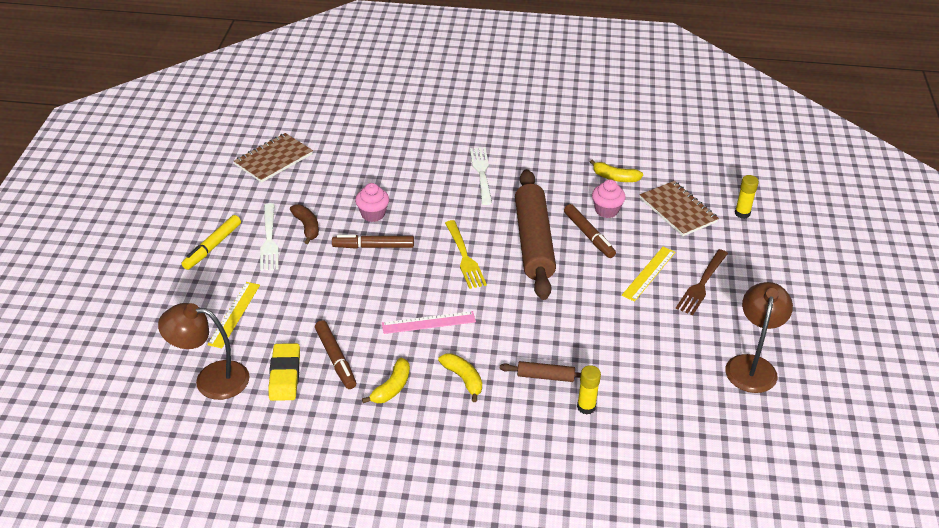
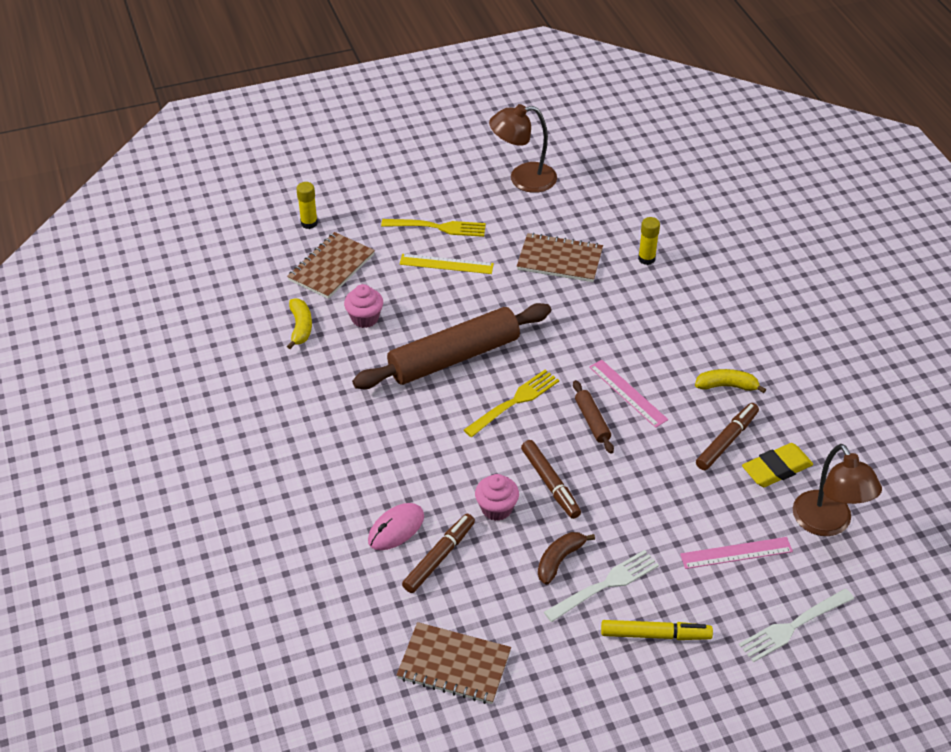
camera: 115 degrees left, 5 degrees up
(234, 314) = (736, 553): yellow ruler -> pink ruler
(393, 167) = (396, 529): none -> pink mouse
(463, 379) = (677, 343): yellow banana -> none
(481, 173) = (358, 441): white fork -> white fork (793, 626)
(545, 376) = (632, 292): brown rolling pin -> brown rolling pin (592, 421)
(588, 235) = (416, 320): brown marker -> brown marker (439, 557)
(617, 345) = (559, 260): none -> brown notebook
(702, 284) = (438, 227): brown fork -> yellow fork

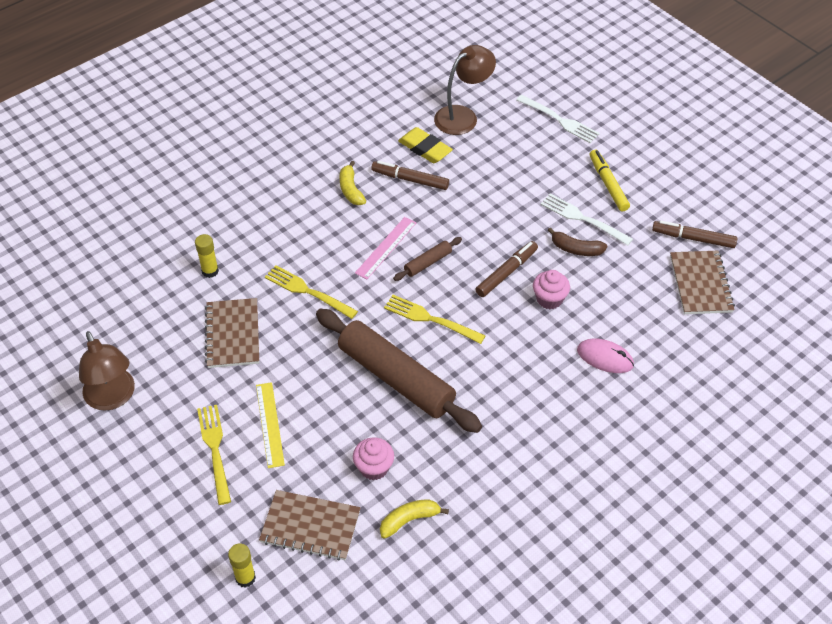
camera: 110 degrees left, 5 degrees up
(439, 557) = (615, 321): brown marker -> brown marker (693, 238)
(591, 320) = (308, 291): none -> yellow fork
(736, 553) = (514, 157): pink ruler -> none

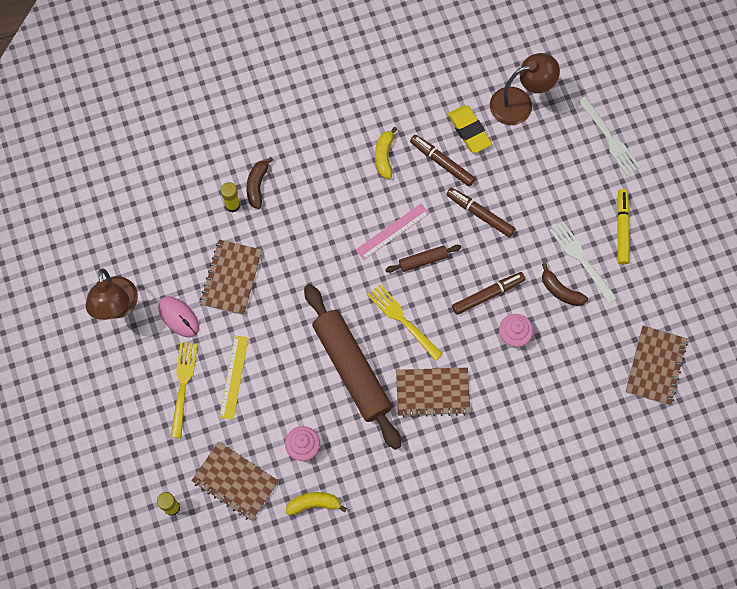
camera: 20 degrees right, 20 degrees up
(230, 247) = (257, 185): none -> brown banana
(308, 291) = (308, 255): yellow fork -> none
(491, 373) = (432, 392): none -> brown notebook
(605, 358) = (536, 411): pink mouse -> pink mouse (178, 317)
(693, 238) = (672, 315): brown marker -> brown marker (480, 214)

